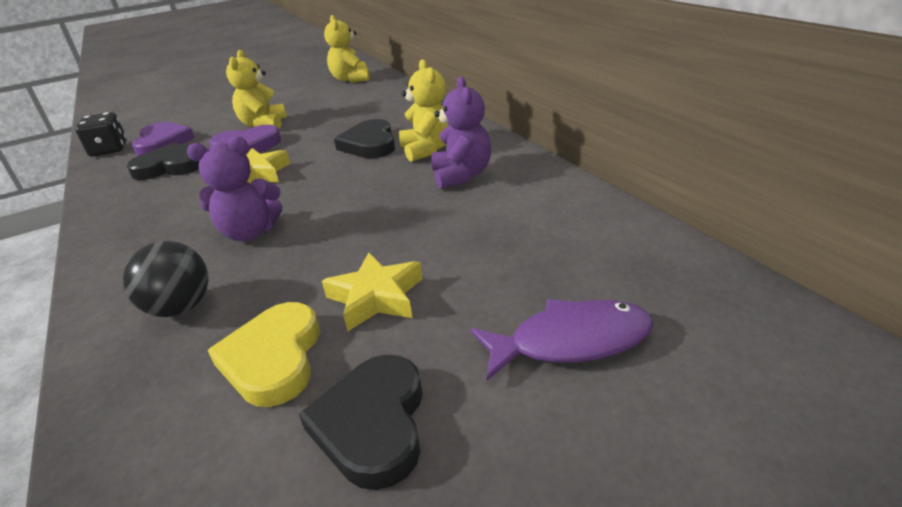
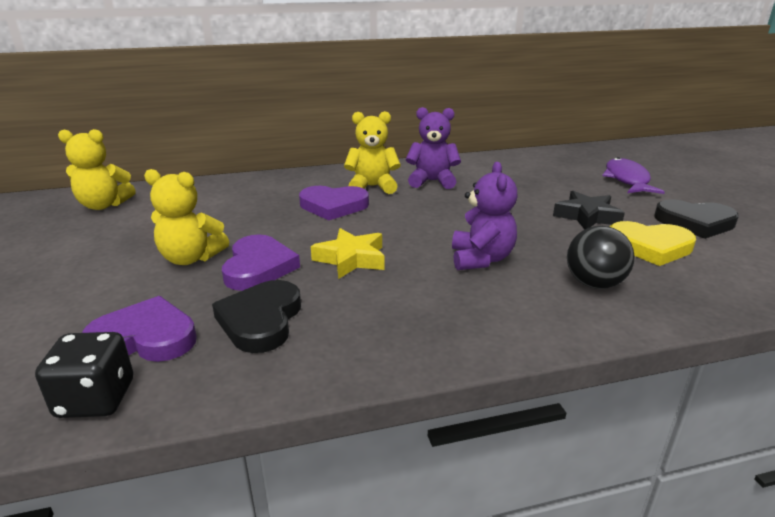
camera: 80 degrees left, 5 degrees down
(370, 144) = (333, 206): black heart -> purple heart
(376, 297) = (587, 216): yellow star -> black star

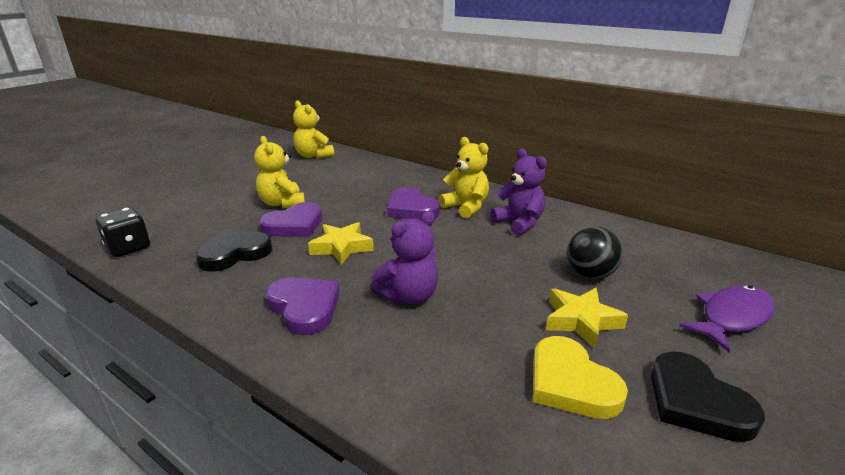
camera: 50 degrees right, 0 degrees up
(145, 338) = (189, 232): purple heart -> purple heart (304, 307)
(587, 216) = (581, 321): black star -> yellow star
(594, 284) = (438, 369): black ball -> black ball (590, 274)

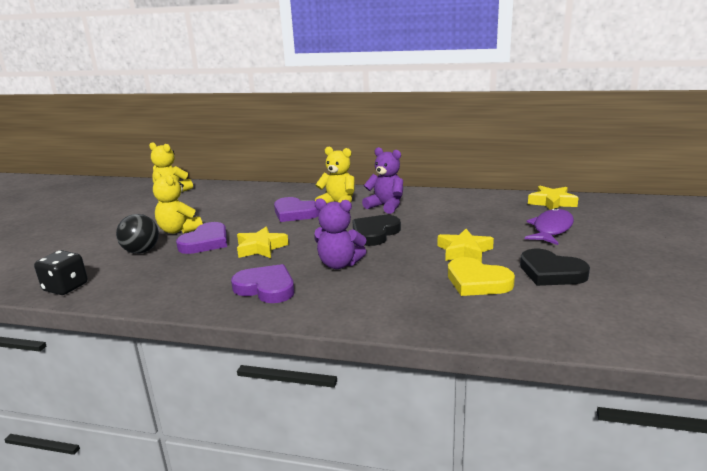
camera: 20 degrees left, 5 degrees down
(234, 253) = (172, 270): black heart -> black heart (375, 233)
(409, 296) = (339, 264): purple teddy bear -> purple teddy bear turned 75 degrees clockwise
(590, 274) = (454, 226): black ball -> black ball (141, 251)
(753, 270) = (552, 202): none -> yellow star

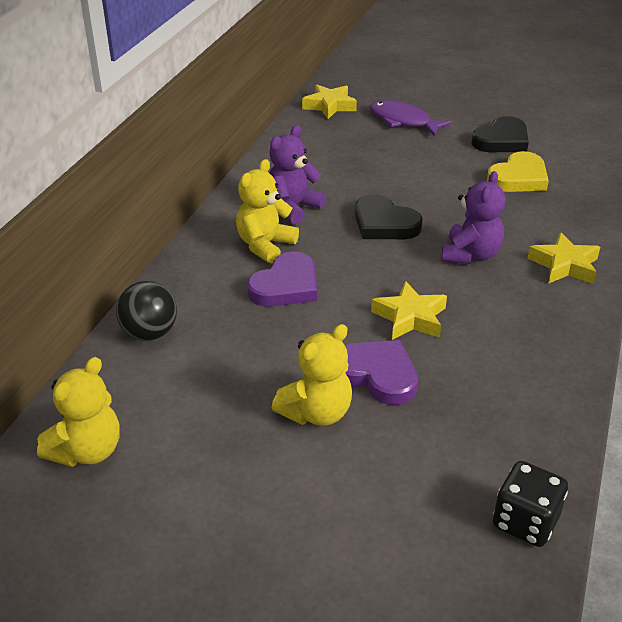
camera: 85 degrees left, 15 degrees up
(141, 251) = (397, 449): black ball -> black ball (149, 333)
(266, 288) = (529, 310): purple heart -> none
(464, 251) = (447, 174): yellow star -> yellow star (564, 265)

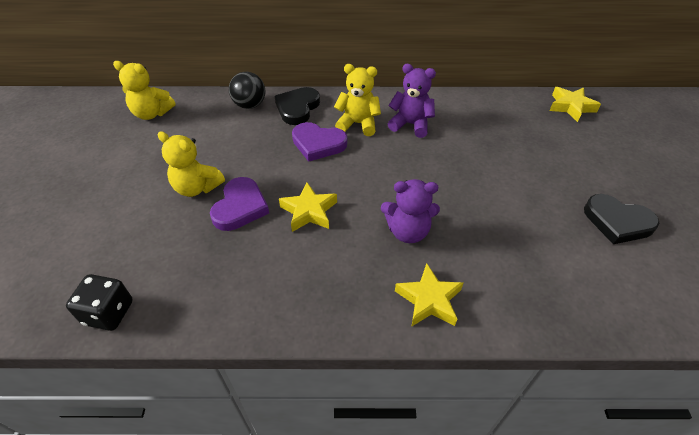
camera: 70 degrees right, 10 degrees up
(384, 224) = (420, 173): black heart -> black heart (297, 108)
(403, 121) = (588, 151): purple fish -> none
(518, 178) = (557, 245): yellow heart -> none

